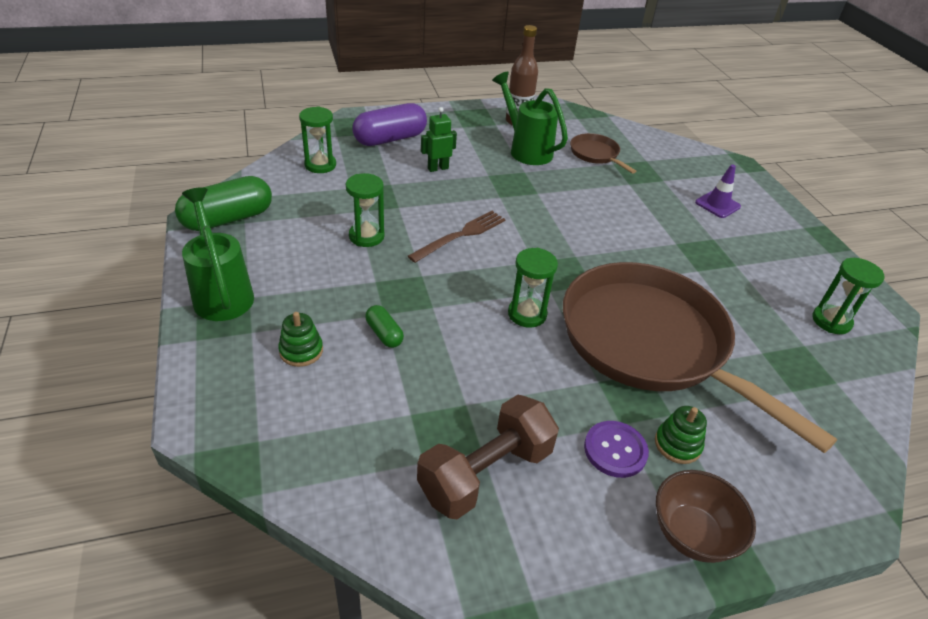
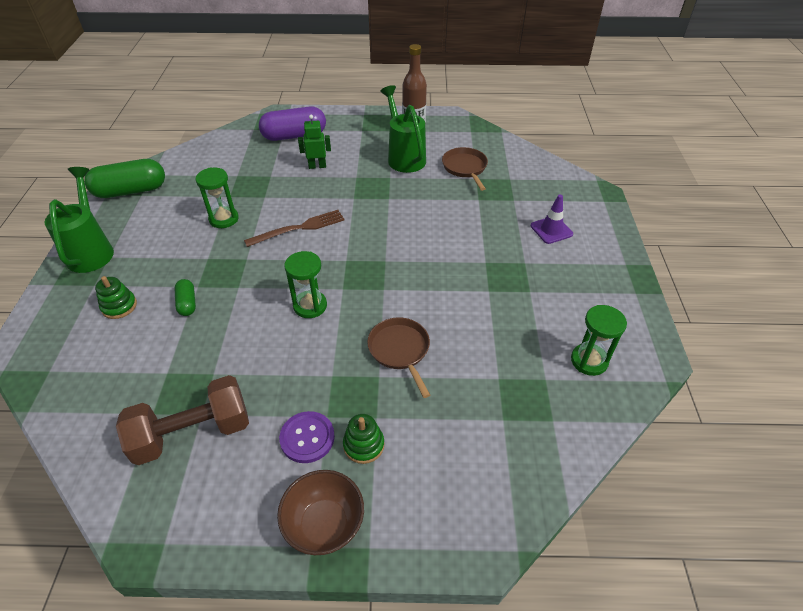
camera: 20 degrees right, 5 degrees up
(320, 165) = (225, 153): green hourglass -> none
(651, 343) = (400, 350): brown pan -> brown pan, size x0.41

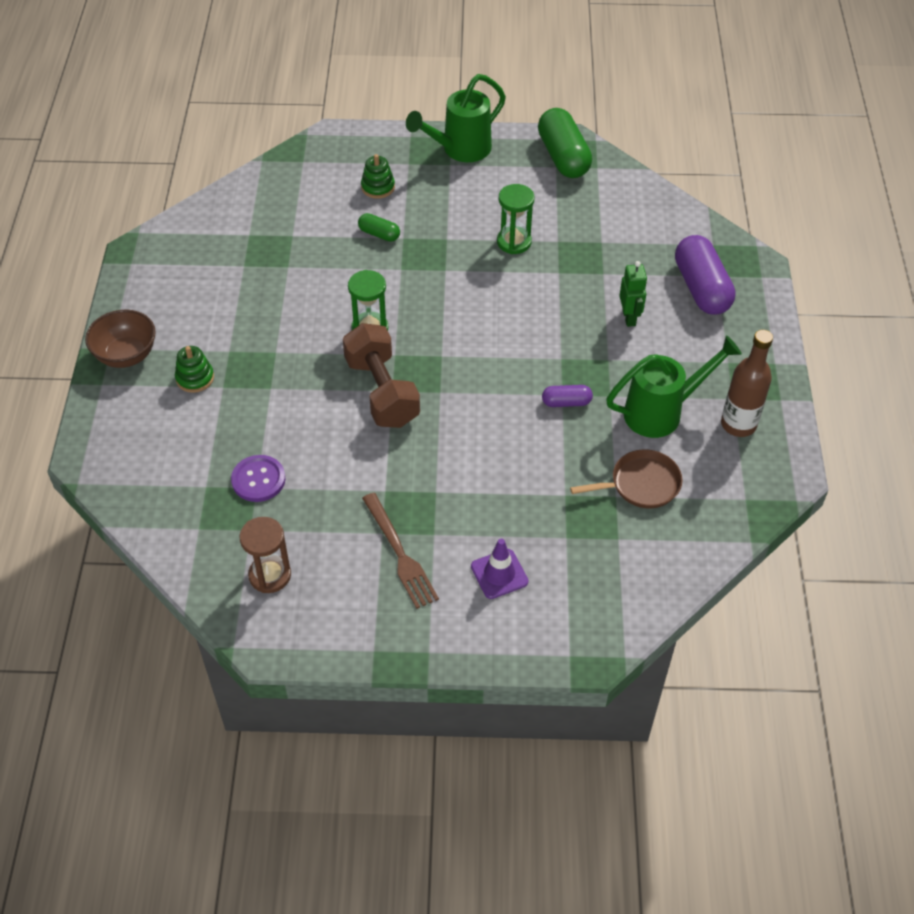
camera: 90 degrees right, 5 degrees up
(91, 250) = (460, 150): green watering can -> green watering can turned 150 degrees clockwise
(187, 303) = (379, 234): green capsule -> green capsule turned 45 degrees clockwise
(193, 433) = (225, 263): brown dumbbell -> brown dumbbell (382, 392)
(299, 228) = (498, 309): brown fork -> brown fork (400, 554)
(307, 438) = (208, 338): purple button -> purple button (258, 480)
(396, 196) = (566, 402): none -> purple capsule
(400, 350) = (301, 405): brown pan -> none
(589, 361) = (270, 575): green hourglass -> brown hourglass

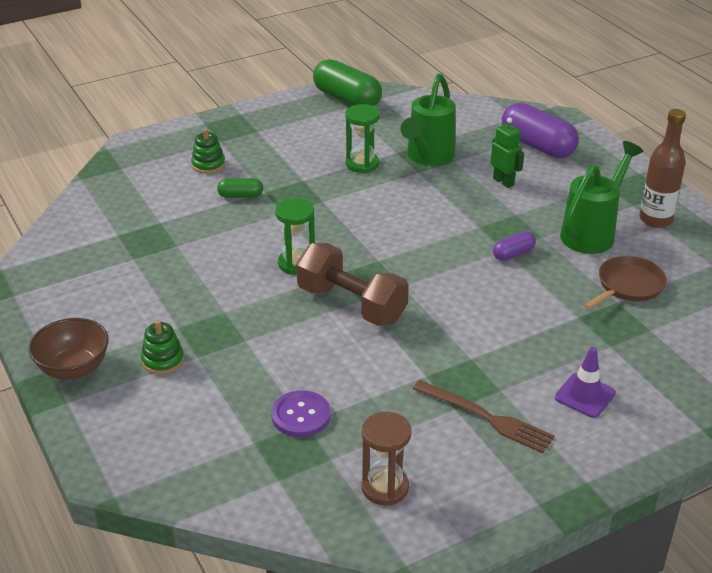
camera: 30 degrees left, 15 degrees down
(460, 150) = (256, 119): green watering can -> green watering can (428, 157)

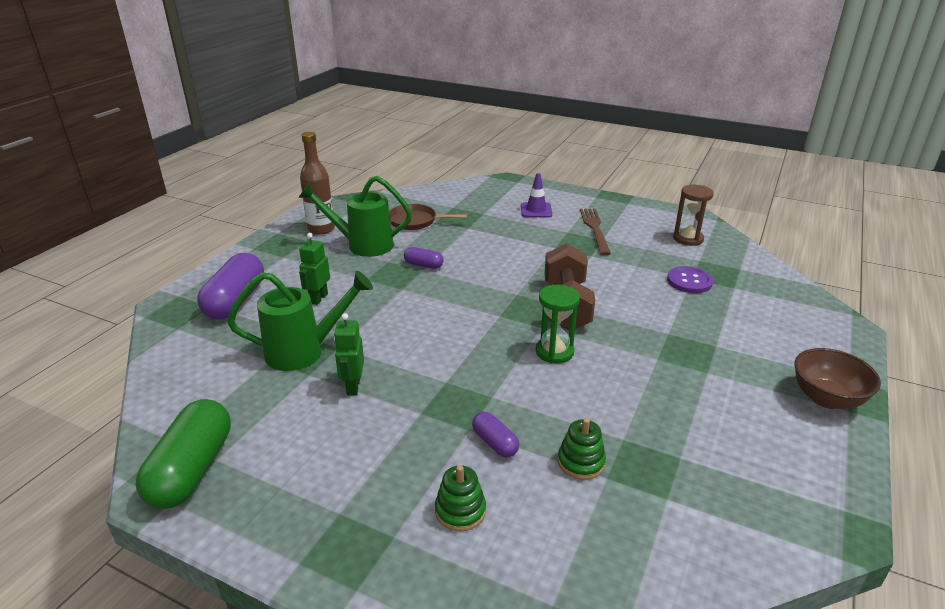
camera: 125 degrees left, 5 degrees down
(163, 360) = (745, 359): green stacking toy -> green stacking toy (581, 462)
(240, 195) = (495, 443): green capsule -> purple capsule
(362, 164) = (353, 386): green hourglass -> green robot

